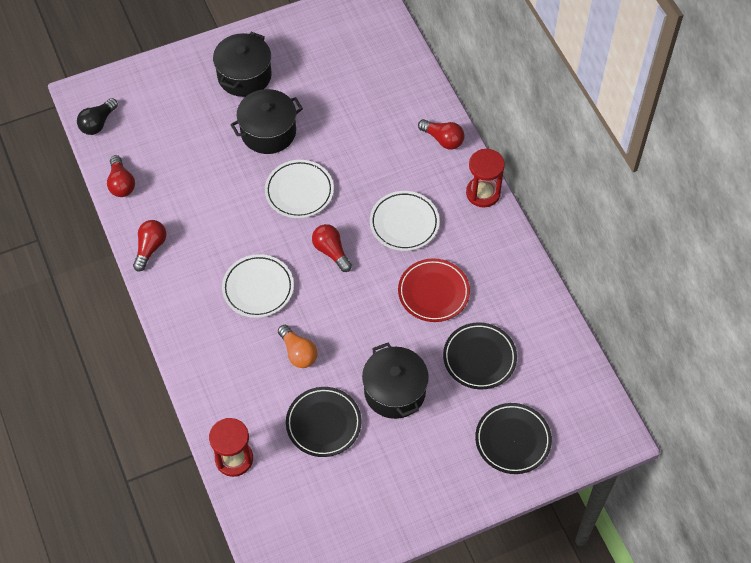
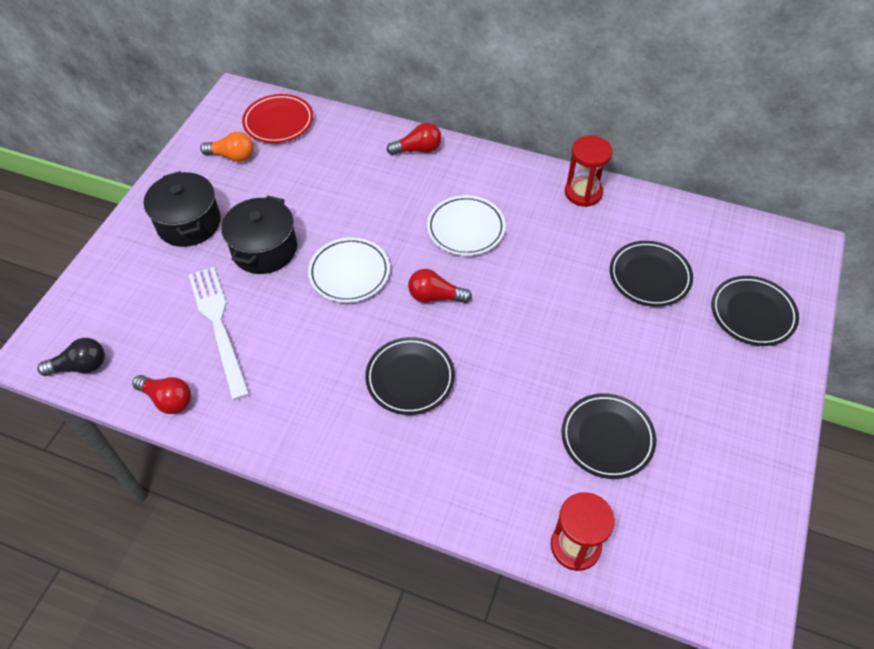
camera: 45 degrees left, 5 degrees down
(98, 123) = (80, 366): black light bulb -> black light bulb turned 90 degrees counterclockwise
(150, 248) = (265, 431): red light bulb -> none
(191, 161) = (218, 326): none -> white fork
(258, 288) = (410, 378): white plate -> black plate
(298, 352) = (511, 400): orange light bulb -> orange light bulb (232, 156)
(394, 391) = (625, 358): black pot -> none
(433, 292) = (554, 259): red plate -> red plate (278, 122)
(483, 193) = (496, 163): red hourglass -> red hourglass (583, 193)

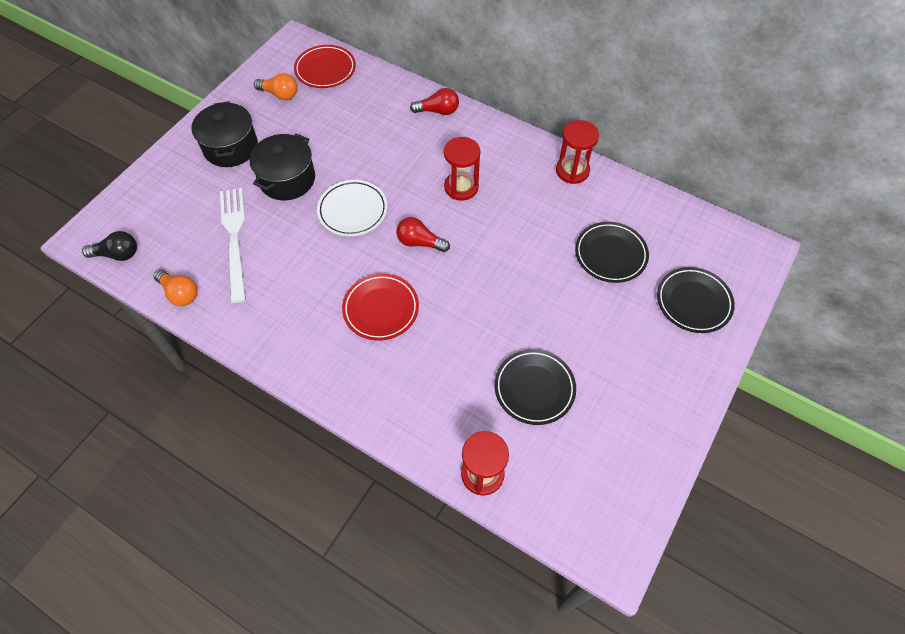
camera: 10 degrees right, 5 degrees up
(167, 399) = (180, 293): red light bulb -> orange light bulb
(410, 378) = (381, 309): black plate -> red plate
(466, 229) = (461, 187): white plate -> red hourglass

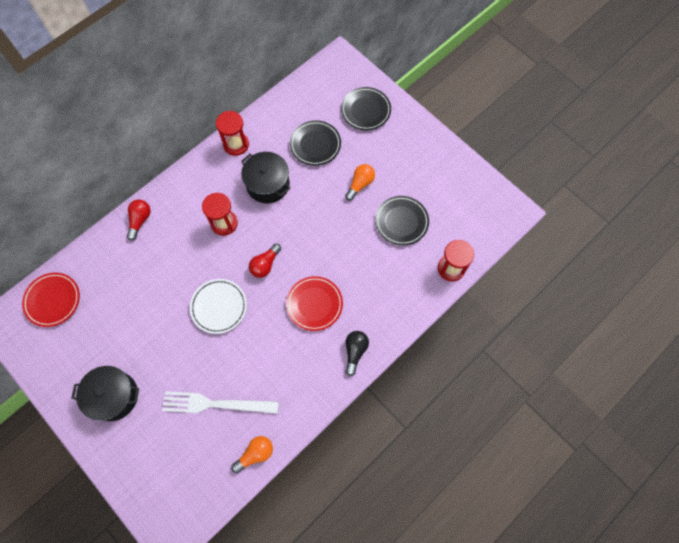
camera: 75 degrees left, 10 degrees up
(117, 254) = (199, 505): black light bulb -> black light bulb (355, 352)
(280, 94) = (67, 345): orange light bulb -> orange light bulb (360, 184)
(287, 179) = (168, 353): black pot -> black pot (268, 184)

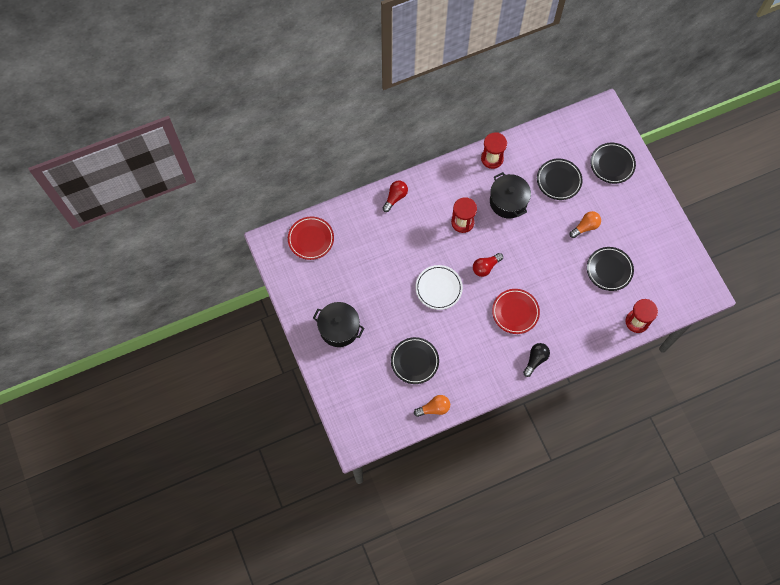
camera: 20 degrees right, 0 degrees up
(215, 404) = (414, 361): white fork -> black plate

